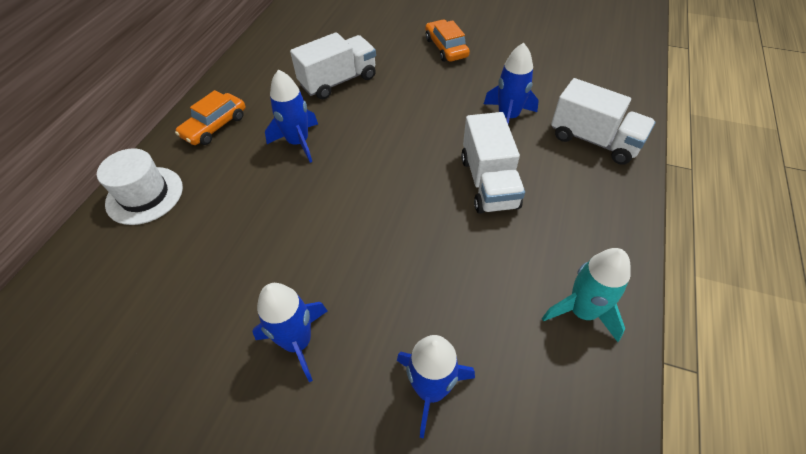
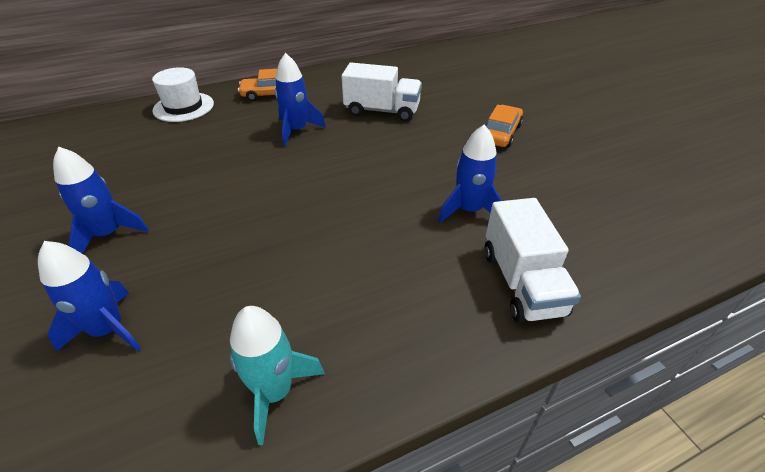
camera: 45 degrees right, 10 degrees down
(489, 182) = (371, 242): white truck -> none

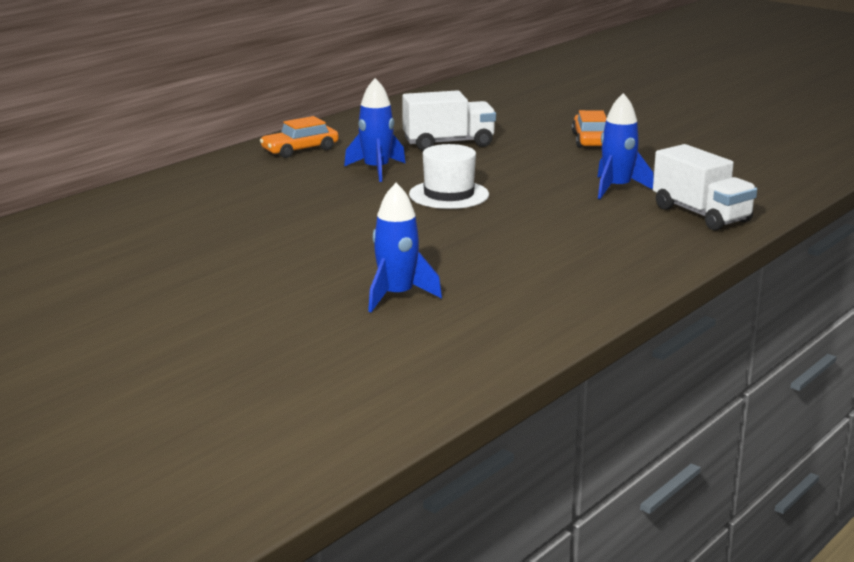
camera: 25 degrees left, 20 degrees down
(109, 234) = (297, 258): blue rocket -> none
(183, 107) = (209, 174): white hat -> white hat (449, 195)
(275, 392) = (578, 290): turquoise rocket -> none

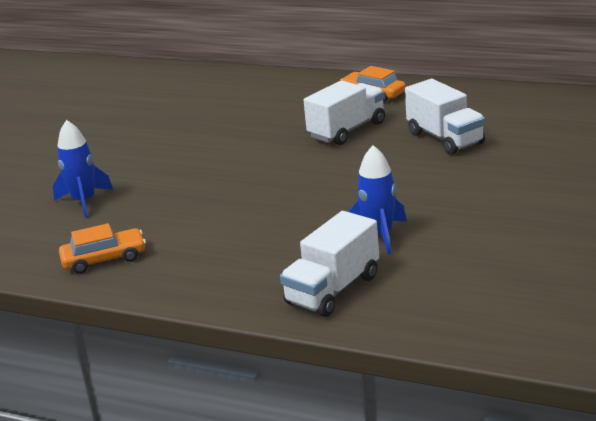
camera: 75 degrees right, 5 degrees up
(376, 170) = (347, 130): blue rocket -> white truck
(449, 195) = (306, 170): white hat -> none
(591, 140) = (521, 195): orange car -> orange car (104, 259)

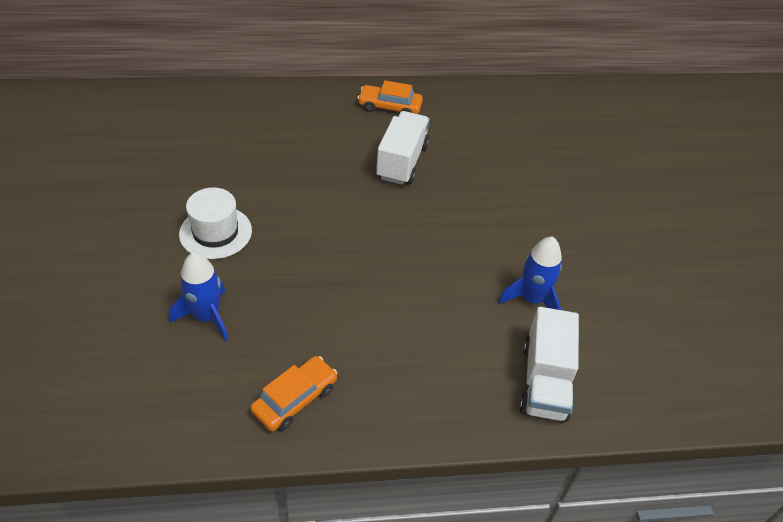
camera: 35 degrees left, 20 degrees up
(139, 155) = (215, 232): none -> white hat
(445, 138) = (496, 159): white truck -> none

